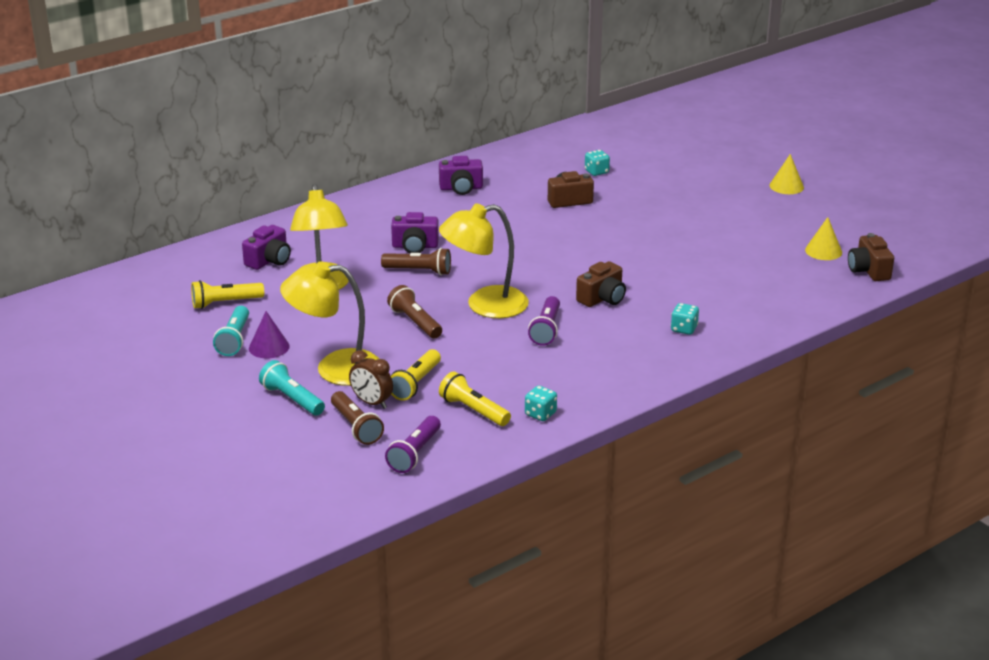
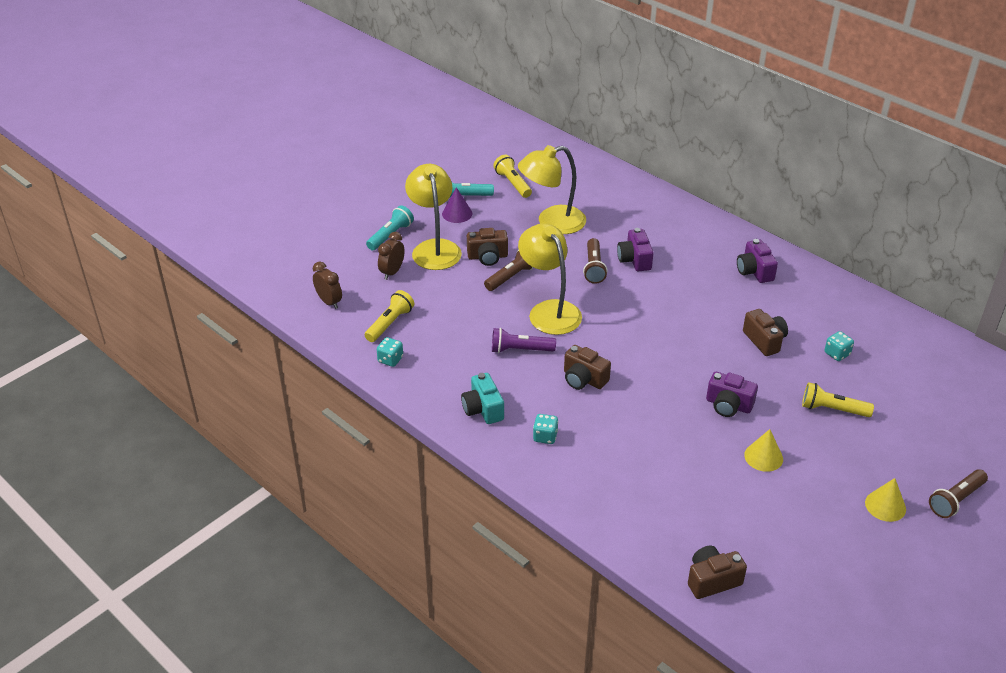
camera: 80 degrees right, 10 degrees up
(269, 260) = (582, 191): purple camera -> purple camera (728, 405)
(356, 427) = (359, 270): brown flashlight -> brown flashlight (956, 500)
(369, 334) = (487, 257): none -> brown camera
(415, 384) = (421, 289): yellow flashlight -> yellow flashlight (832, 409)
(415, 454) = (329, 302): purple flashlight -> brown clock
(636, 361) = (483, 409): none -> turquoise camera
(823, 251) = (742, 540): yellow cone -> yellow cone (763, 457)

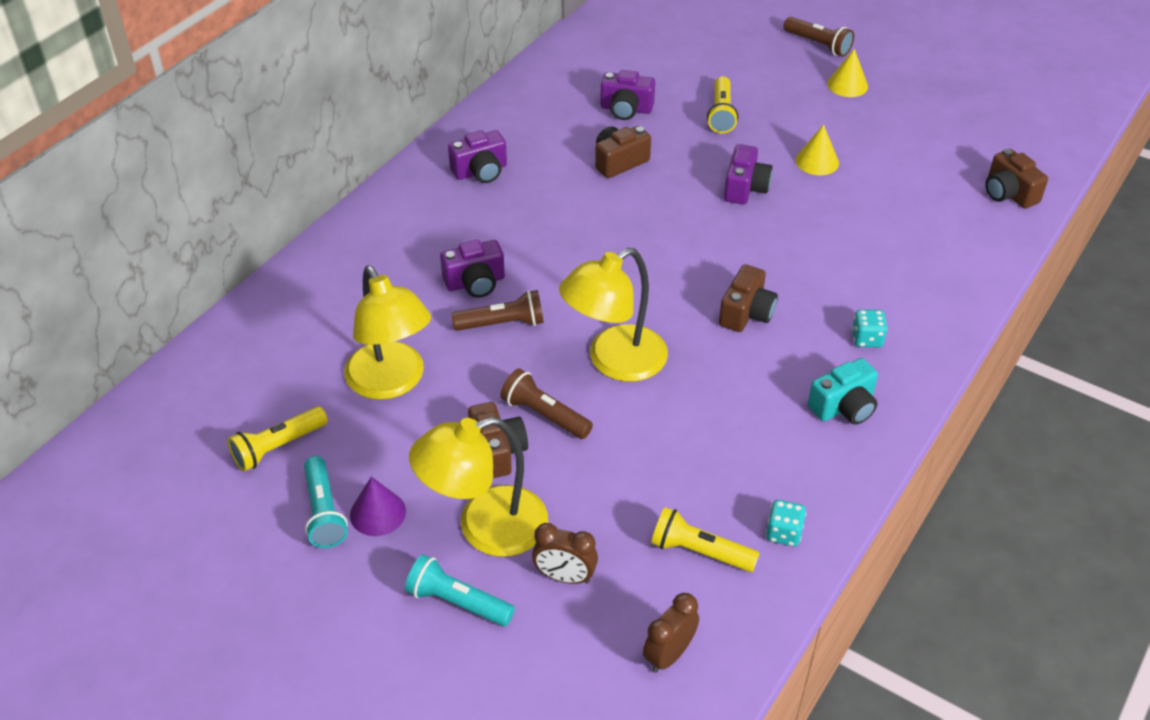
camera: 100 degrees left, 5 degrees up
(520, 350) = (710, 383): purple flashlight -> none
(837, 354) = (626, 109): turquoise dice -> purple camera

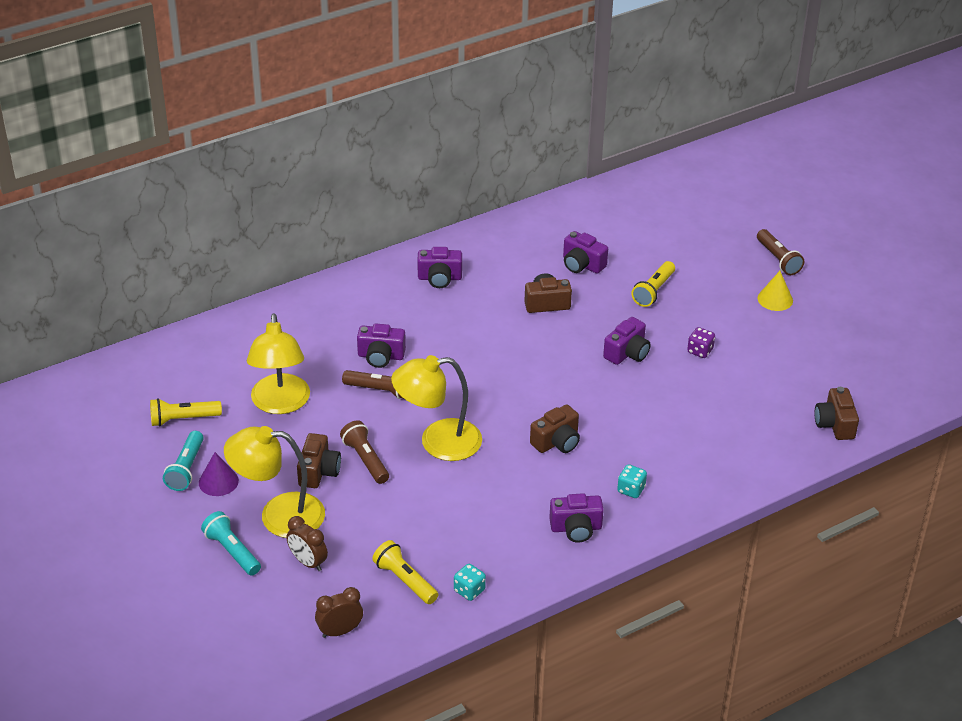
camera: 25 degrees right, 5 degrees down
(817, 161) = (700, 351): yellow cone -> purple dice
(844, 407) = (576, 528): turquoise camera -> purple camera

